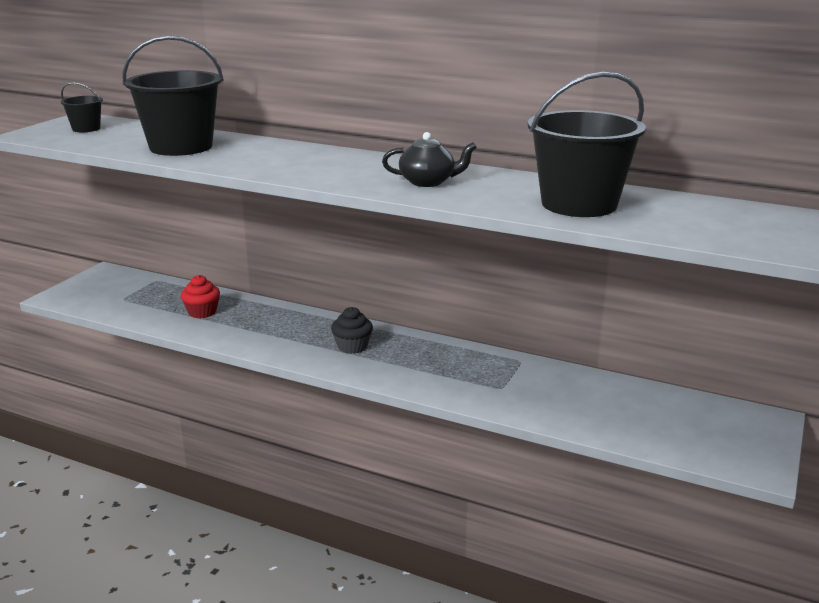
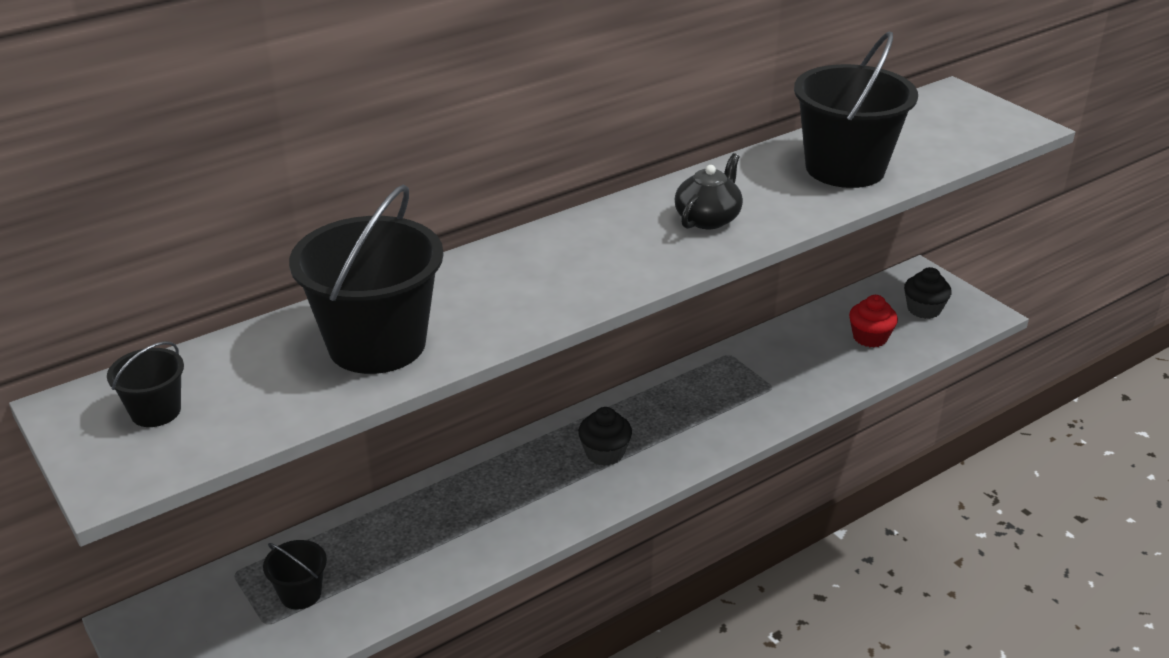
camera: 60 degrees left, 10 degrees up
(151, 300) = (300, 593): none -> black bucket
(202, 312) = (393, 551): red cupcake -> red cupcake (870, 337)
(714, 433) = (924, 309): none -> black cupcake

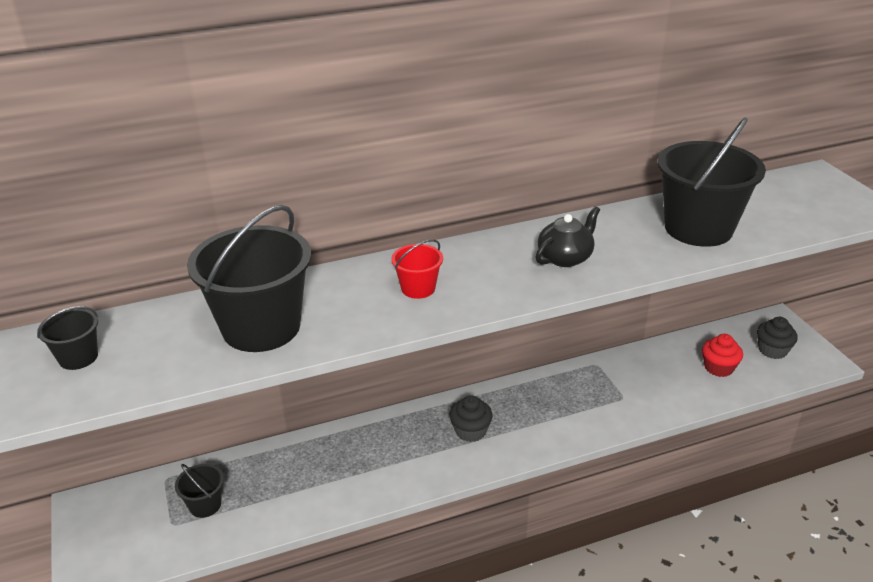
camera: 15 degrees right, 0 degrees up
(549, 275) = (418, 288): none -> red bucket

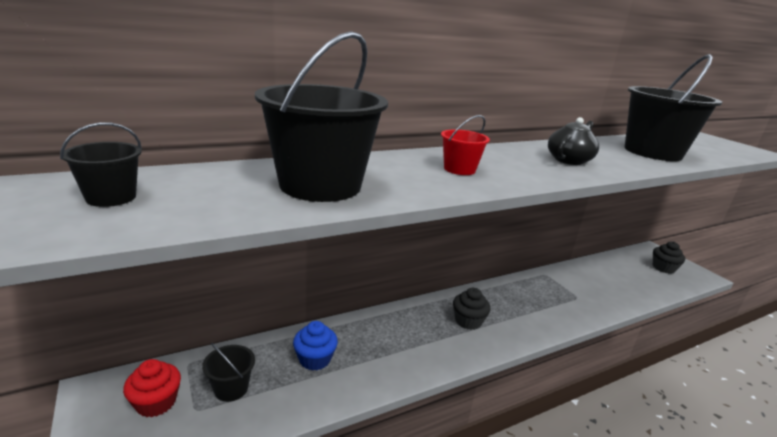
camera: 10 degrees left, 10 degrees down
(290, 475) = (315, 359): none -> blue cupcake
(718, 368) = (634, 278): red cupcake -> red cupcake (156, 402)

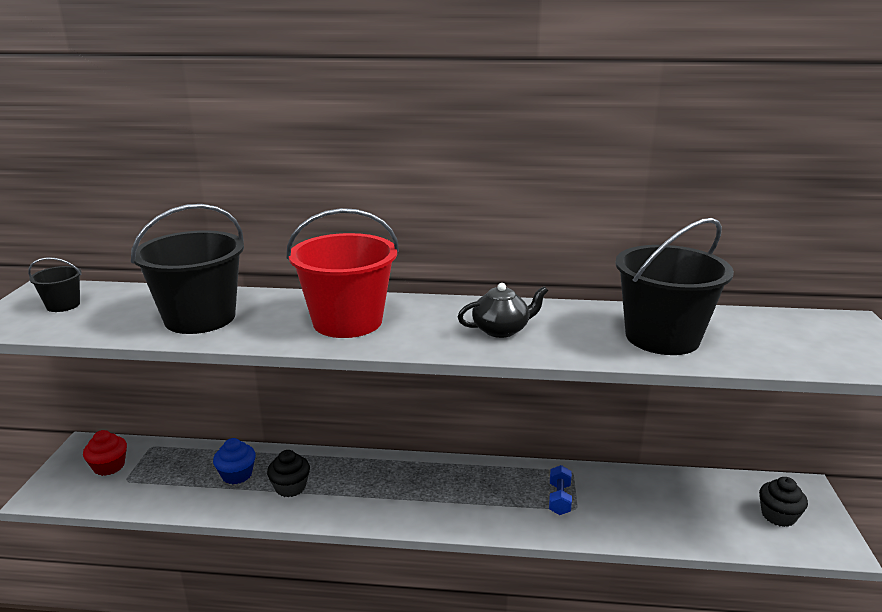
camera: 35 degrees right, 0 degrees up
(231, 388) = (160, 474): black bucket -> none
(459, 169) = (347, 321): red bucket -> red bucket, size x2.15
(468, 321) = (409, 490): black cupcake -> black cupcake (290, 487)
(561, 294) = (559, 499): none -> blue dumbbell

